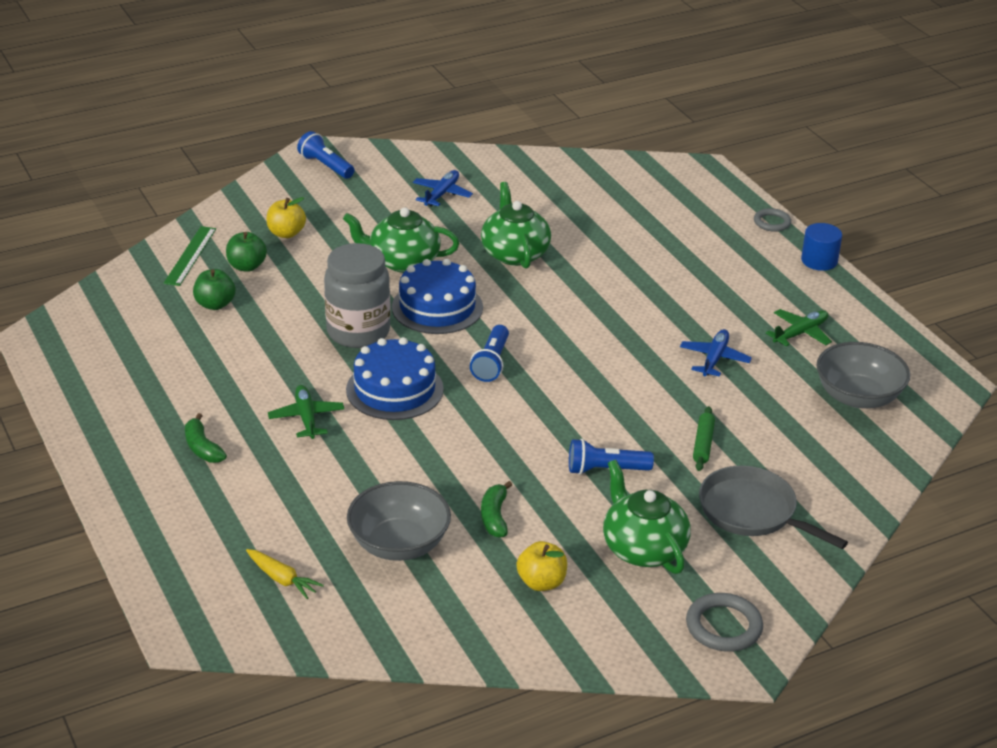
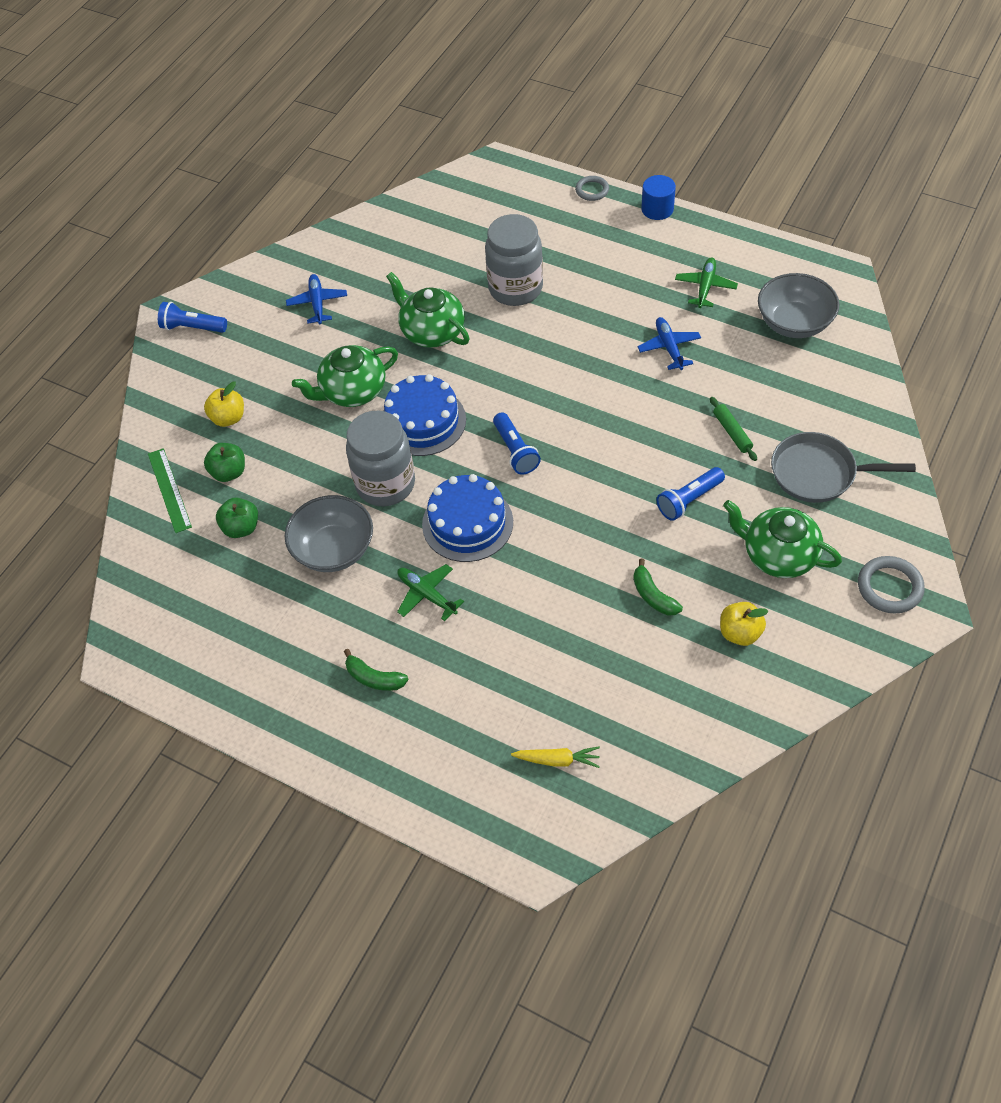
camera: 30 degrees left, 20 degrees up
(399, 544) = (610, 668): grey bowl -> grey bowl (334, 549)
(621, 258) = (515, 288): none -> grey jar

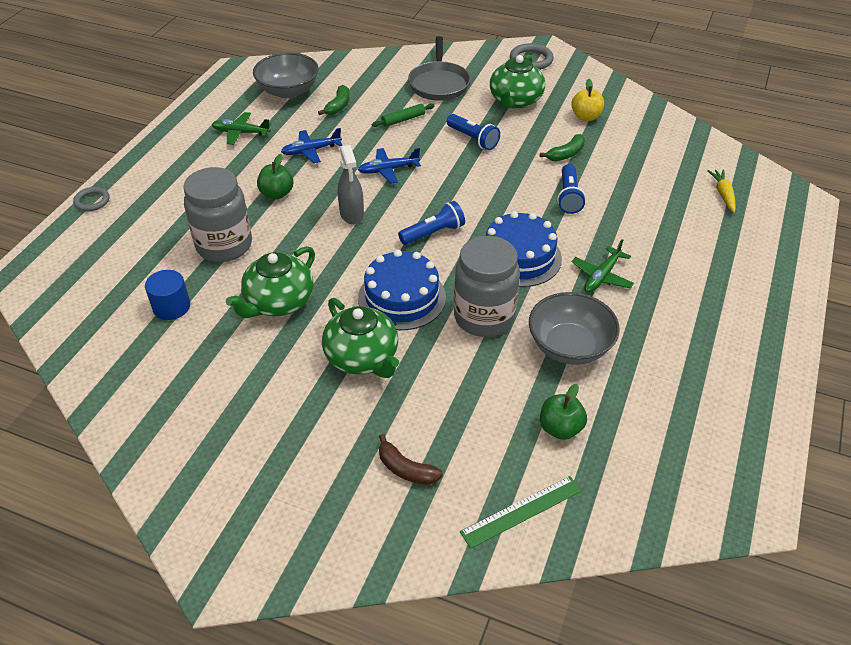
camera: 100 degrees left, 10 degrees down
(192, 327) = (249, 541): blue flashlight -> blue flashlight (569, 197)
(228, 418) = (406, 469): yellow apple -> brown banana
(229, 472) = (487, 454): green apple -> green apple (277, 194)
(317, 303) = (222, 408): blue plane -> blue plane (388, 170)
(374, 678) = (697, 301): green banana -> green banana (338, 106)
(553, 383) = (352, 214): none -> grey spray bottle
(657, 209) = (133, 160): blue cylinder -> blue cylinder (171, 307)

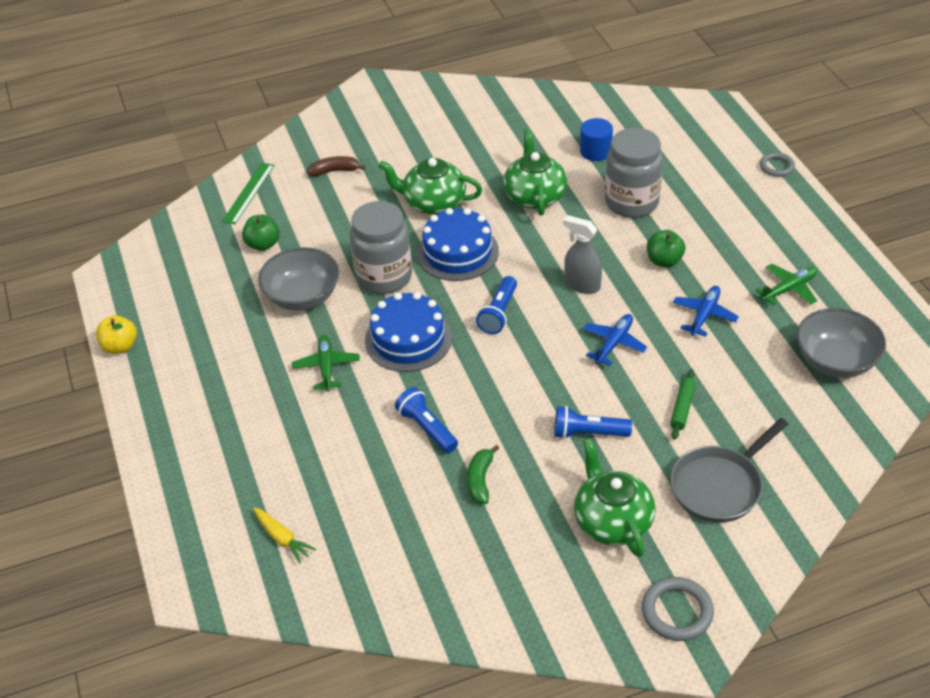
camera: 140 degrees right, 0 degrees up
(338, 106) = (763, 378): green banana -> none
(439, 83) = (720, 485): grey pan -> grey pan turned 90 degrees counterclockwise
(586, 117) = (514, 554): yellow apple -> yellow apple (120, 346)

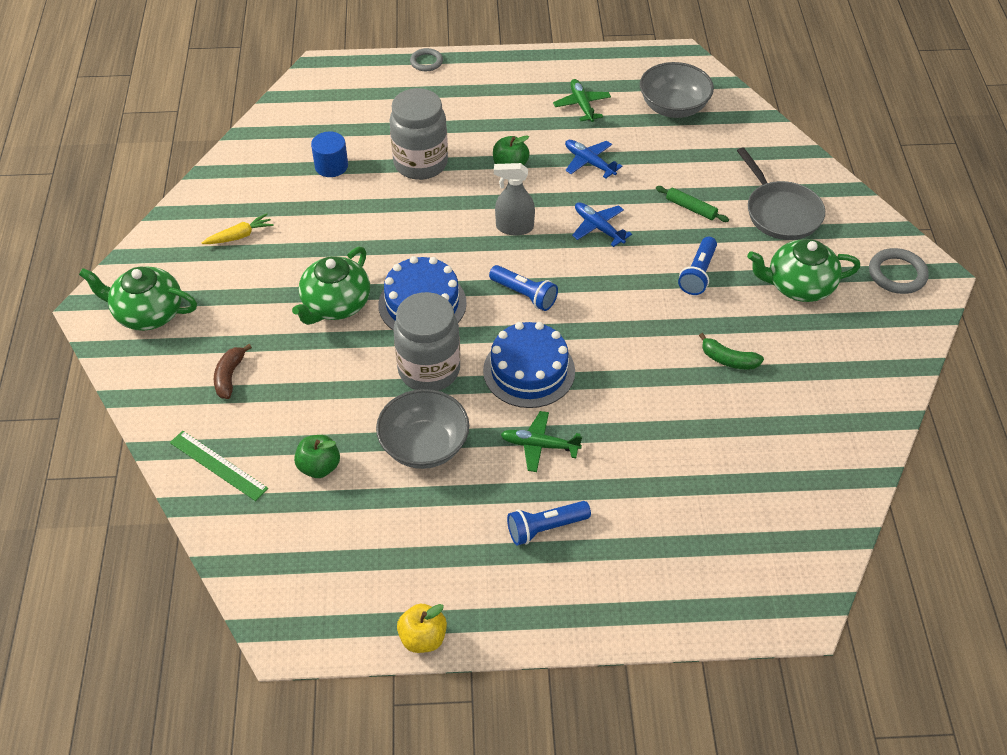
camera: 75 degrees left, 5 degrees up
(282, 538) = (755, 525): yellow carrot -> yellow carrot (239, 236)
(427, 428) = (652, 383): blue flashlight -> blue flashlight (545, 528)
(535, 196) = (371, 226): green teapot -> green teapot (148, 313)
(582, 285) = (514, 227): grey spray bottle -> grey spray bottle turned 45 degrees clockwise

